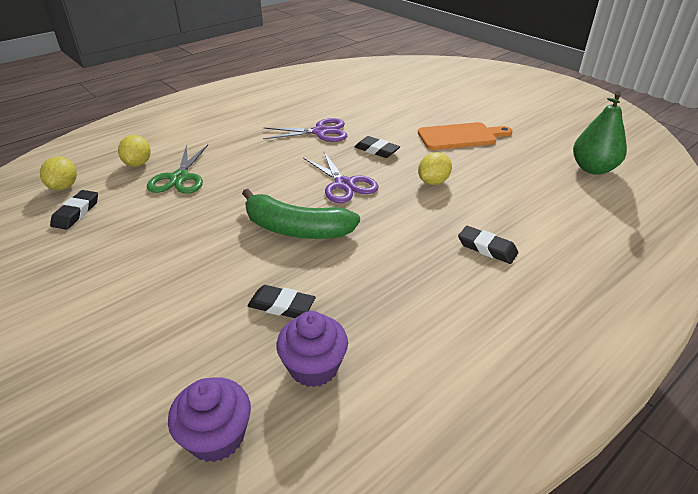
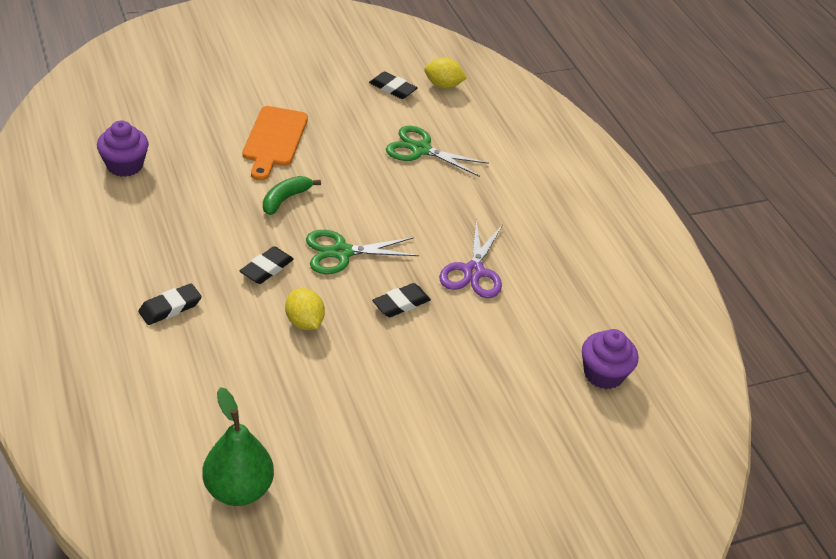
camera: 105 degrees right, 5 degrees up
(138, 164) = (465, 129): yellow lemon -> none
(216, 436) = (107, 117): purple cupcake -> purple cupcake (603, 374)
(281, 305) = (194, 166): black eraser -> black eraser (267, 268)
(296, 229) = (285, 199): green banana -> green banana, size x0.57
(344, 184) = (341, 252): purple scissors -> green scissors
(460, 136) = (394, 398): orange cutting board -> orange cutting board (274, 140)

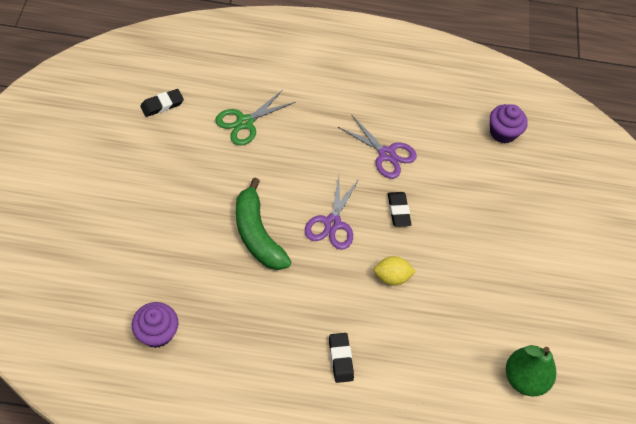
camera: 65 degrees left, 15 degrees up
(267, 268) = (327, 278): black eraser -> none
(274, 140) = (182, 212): orange cutting board -> none
(285, 199) = (257, 234): green banana -> green banana, size x1.75
(341, 252) = (332, 223): green scissors -> purple scissors
(443, 85) = (177, 71): yellow lemon -> none

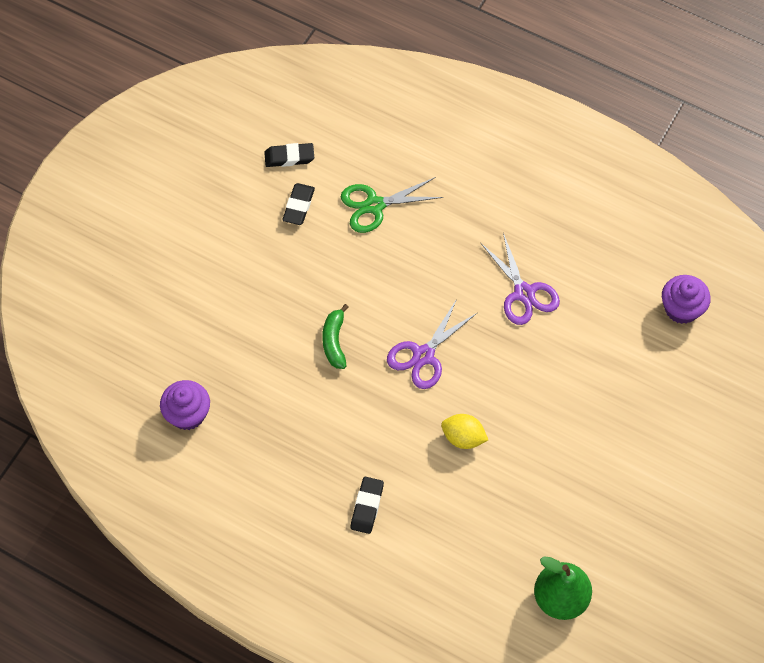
camera: 30 degrees right, 5 degrees up
(257, 234) = (334, 341): green banana -> green banana, size x0.57
(398, 211) = (506, 365): black eraser -> black eraser (298, 206)

